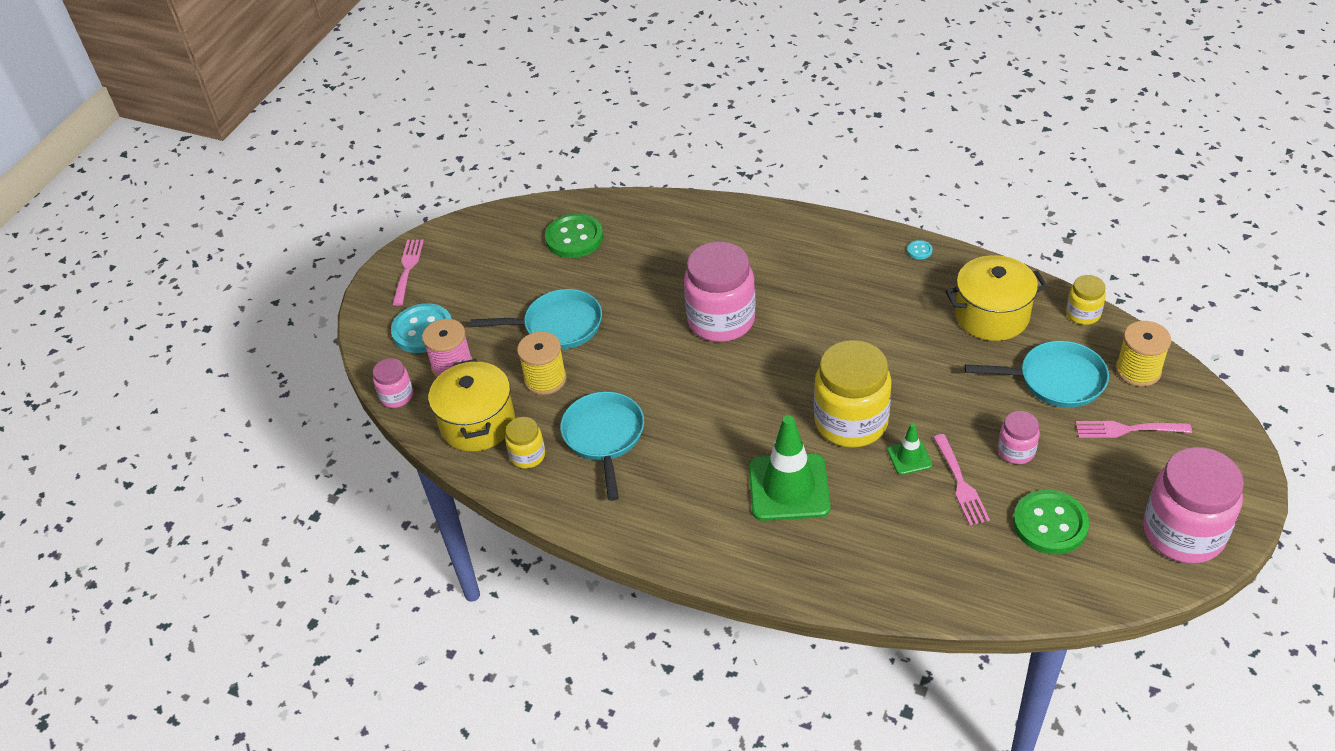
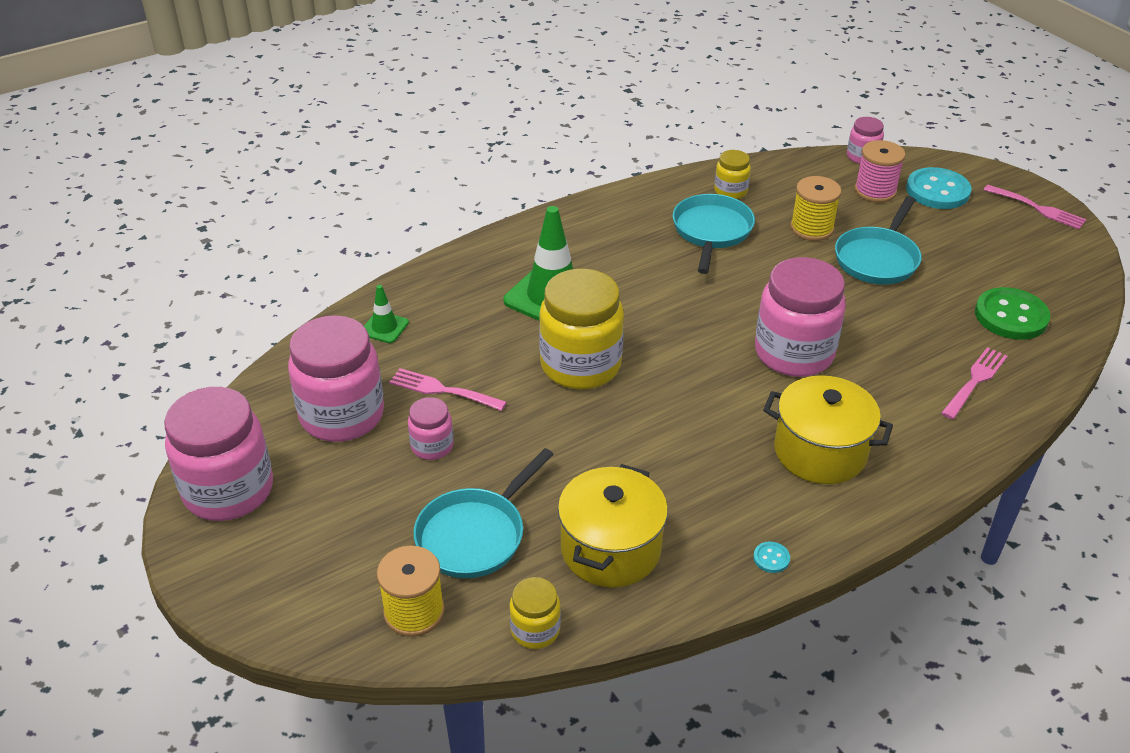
camera: 120 degrees right, 5 degrees down
(477, 423) = (791, 181): yellow pot -> yellow pot (820, 451)
(604, 437) = (711, 231): turquoise pan -> turquoise pan turned 105 degrees counterclockwise
(909, 457) = (503, 377): green traffic cone -> green traffic cone (384, 327)
(1050, 524) = (342, 415): green button -> pink jar
(1127, 429) = (361, 542): pink fork -> pink fork (975, 381)

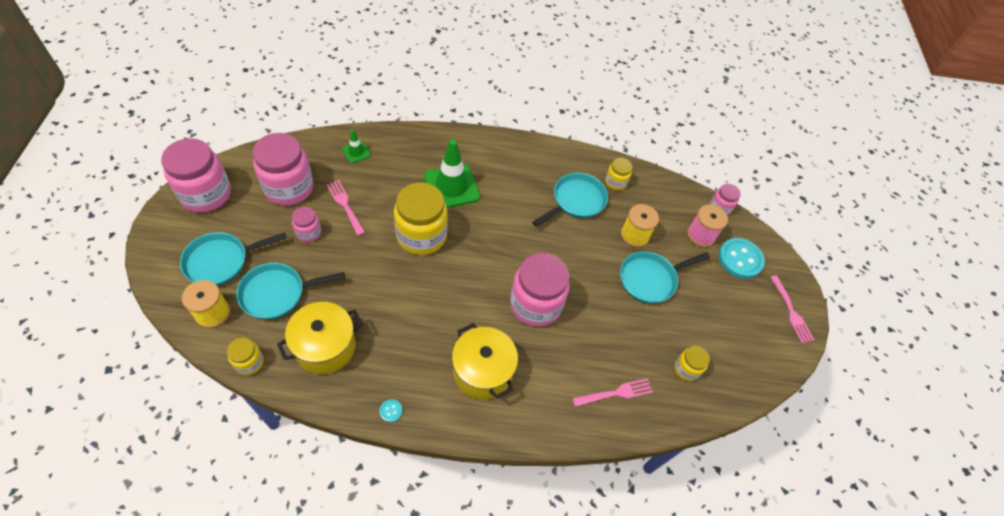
camera: 30 degrees right, 15 degrees up
(350, 549) = (221, 261): none -> turquoise pan
(1011, 316) = (686, 369): green button -> yellow jar

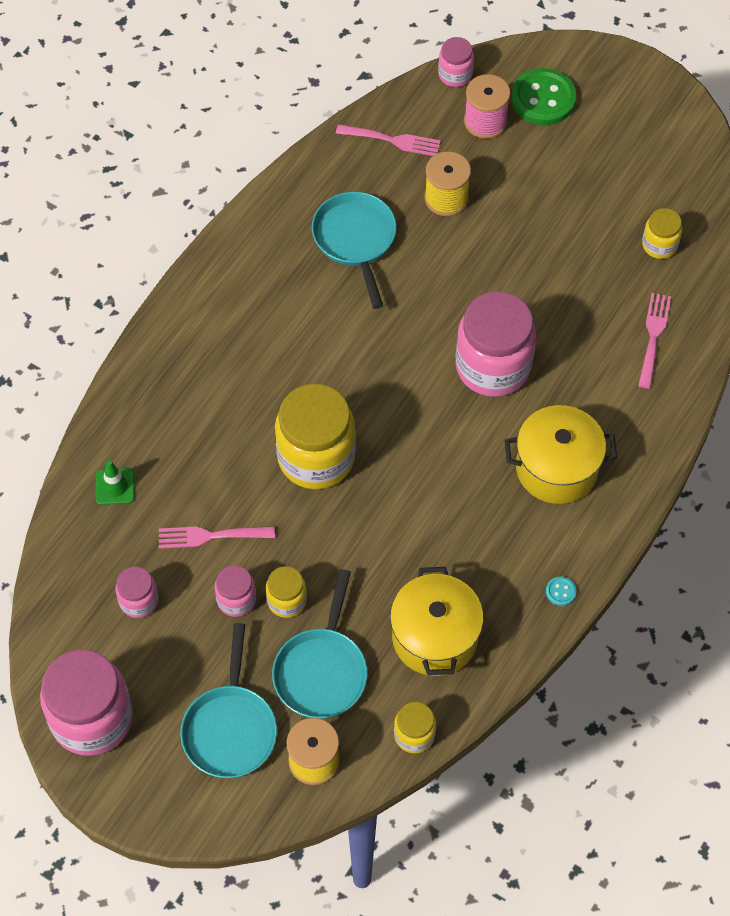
camera: 55 degrees left, 5 degrees up
(289, 188) = (139, 601): pink jar -> pink jar, size x0.49
(451, 186) = (249, 385): green traffic cone -> none
(615, 182) = (349, 175): yellow jar -> yellow jar (287, 600)
(650, 279) = (521, 216): turquoise pan -> none
(740, 259) = (543, 99): turquoise button -> green button
(791, 311) = (641, 89): pink fork -> pink fork (392, 140)

